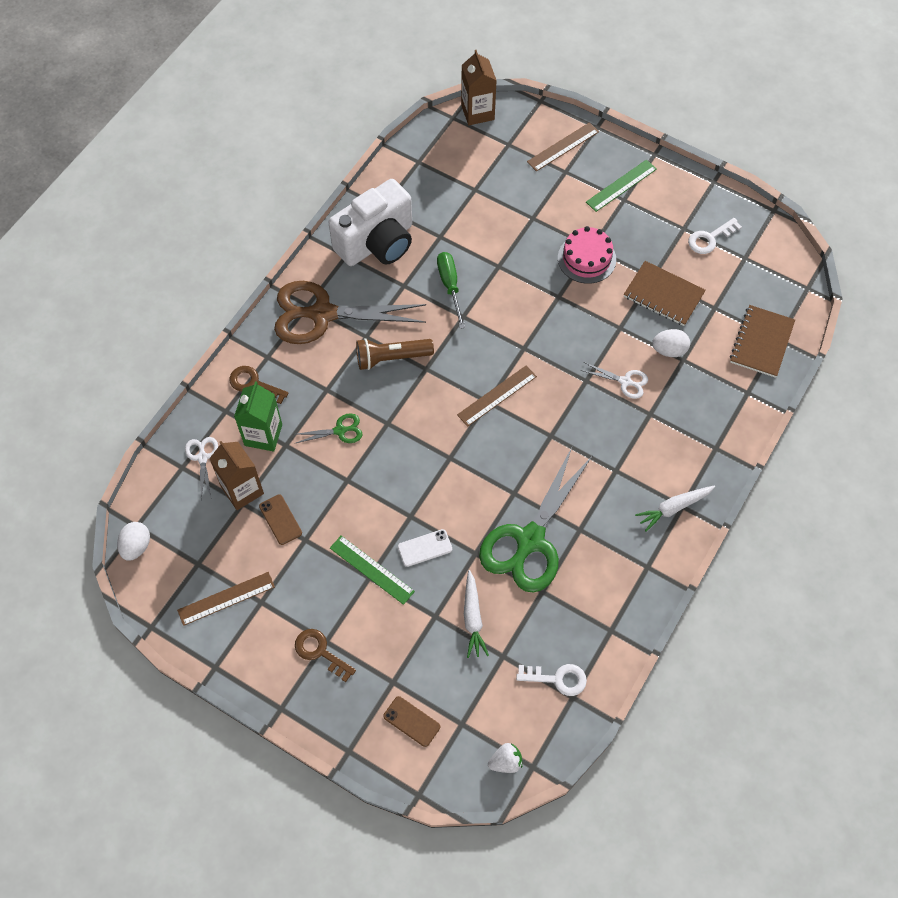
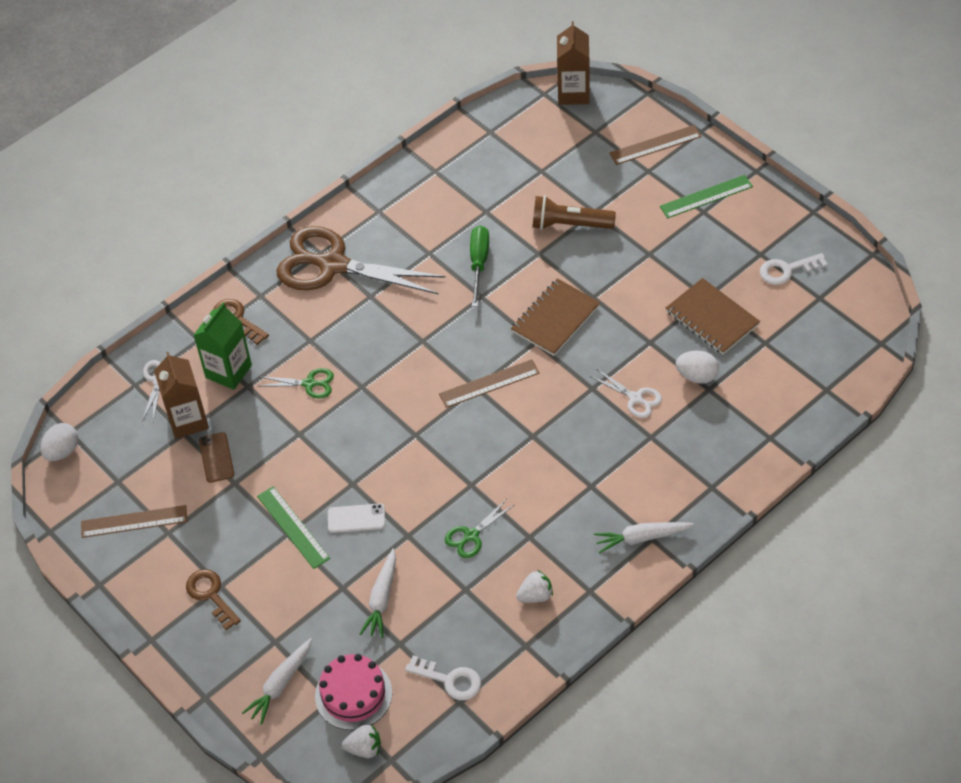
camera: 20 degrees right, 10 degrees down
(377, 243) = (416, 205): white camera -> none
(391, 358) = (390, 323): brown flashlight -> brown flashlight (569, 224)
(411, 721) = (280, 685): brown phone -> white carrot
(530, 540) = (471, 536): green scissors -> green scissors, size x0.43
(586, 258) = (639, 264): pink cake -> pink cake (353, 694)
(603, 582) = (535, 595): none -> white strawberry
(761, 342) = (806, 389): brown notebook -> brown notebook (555, 319)

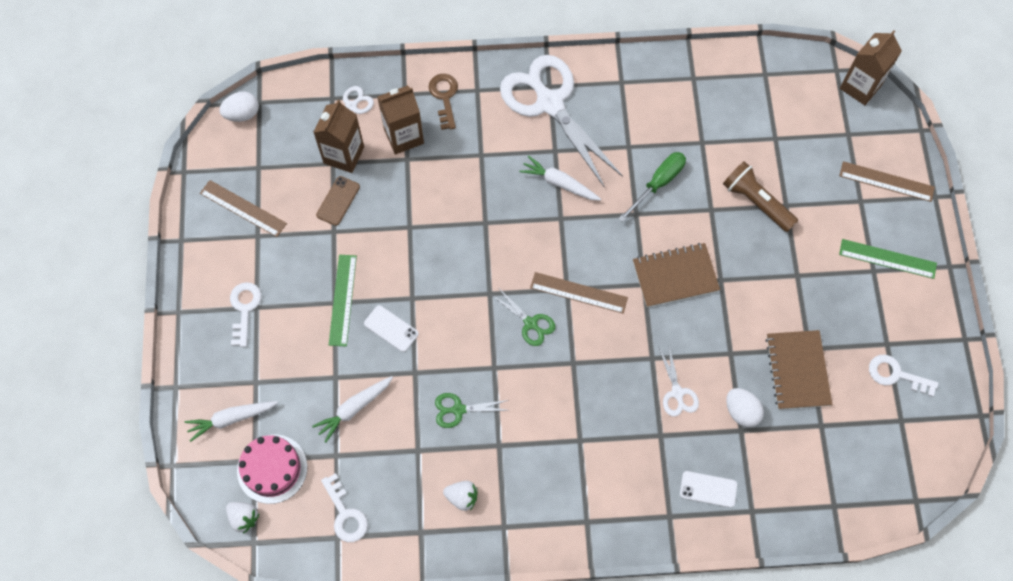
camera: 35 degrees right, 15 degrees up
(211, 595) = (244, 309): brown key -> white key
(228, 371) = (403, 136): green carton -> brown carton
(309, 384) = (451, 191): green scissors -> green scissors (531, 323)
(332, 265) = (549, 103): brown scissors -> white scissors
(641, 538) = (579, 515): white carrot -> white carrot (559, 183)
(723, 447) = (708, 489): none -> white phone

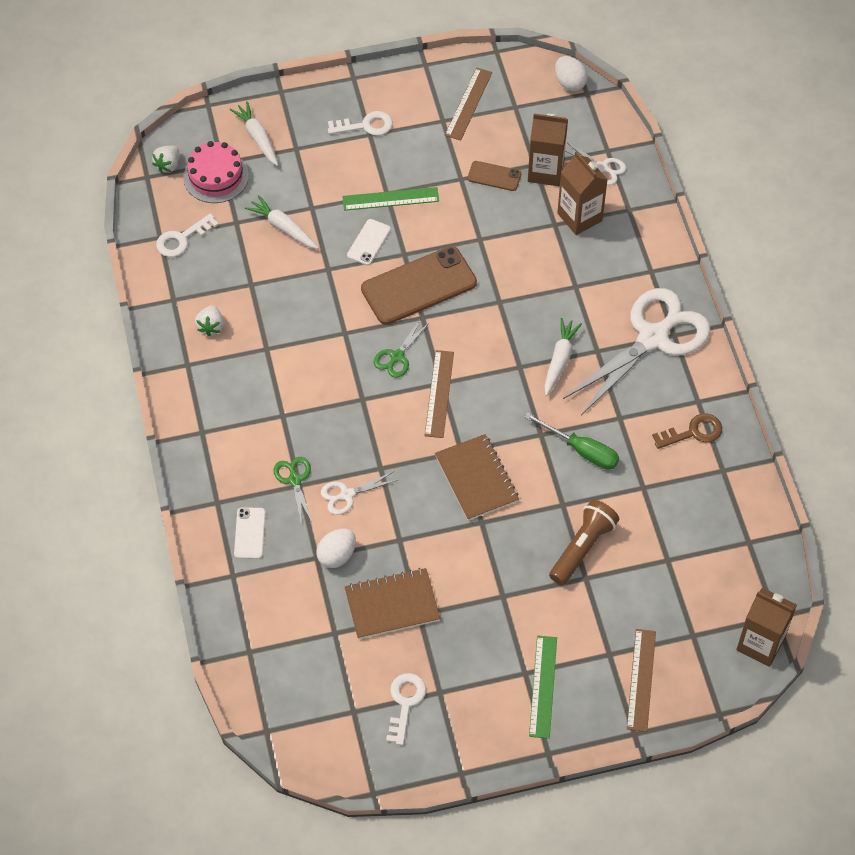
camera: 80 degrees right, 10 degrees down
(444, 97) = (634, 244): brown key -> brown key (693, 432)
(453, 290) = (419, 286): none -> brown phone
(458, 410) = (296, 310): green scissors -> green scissors (294, 480)

